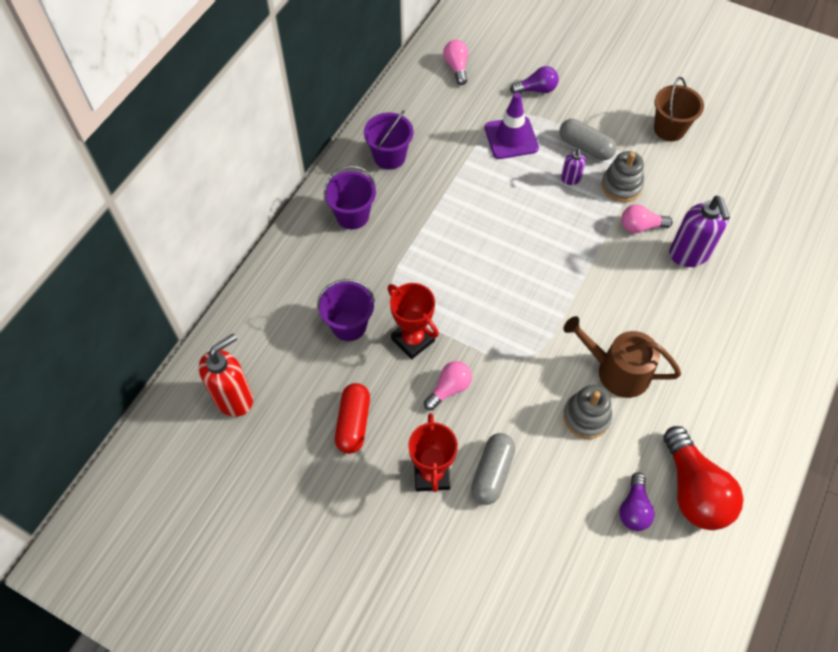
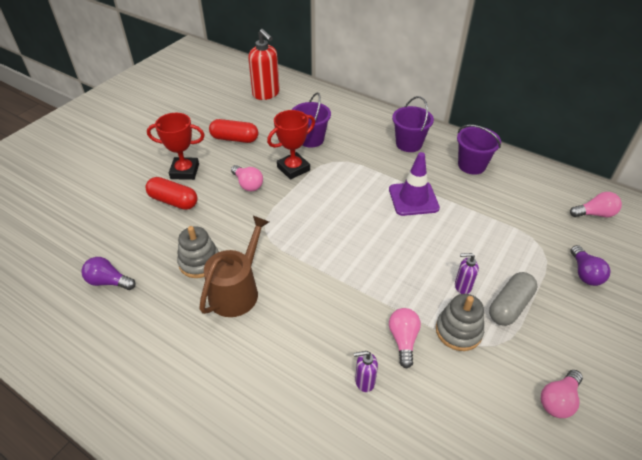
camera: 95 degrees right, 15 degrees down
(492, 473) = (173, 201): grey capsule -> red capsule
(511, 138) = (510, 245): purple traffic cone -> purple traffic cone (413, 199)
(669, 129) = (558, 400): brown bucket -> pink light bulb
(689, 255) = (364, 381): purple soap dispenser -> purple soap dispenser, size x0.51
(693, 490) = (104, 329): red light bulb -> none

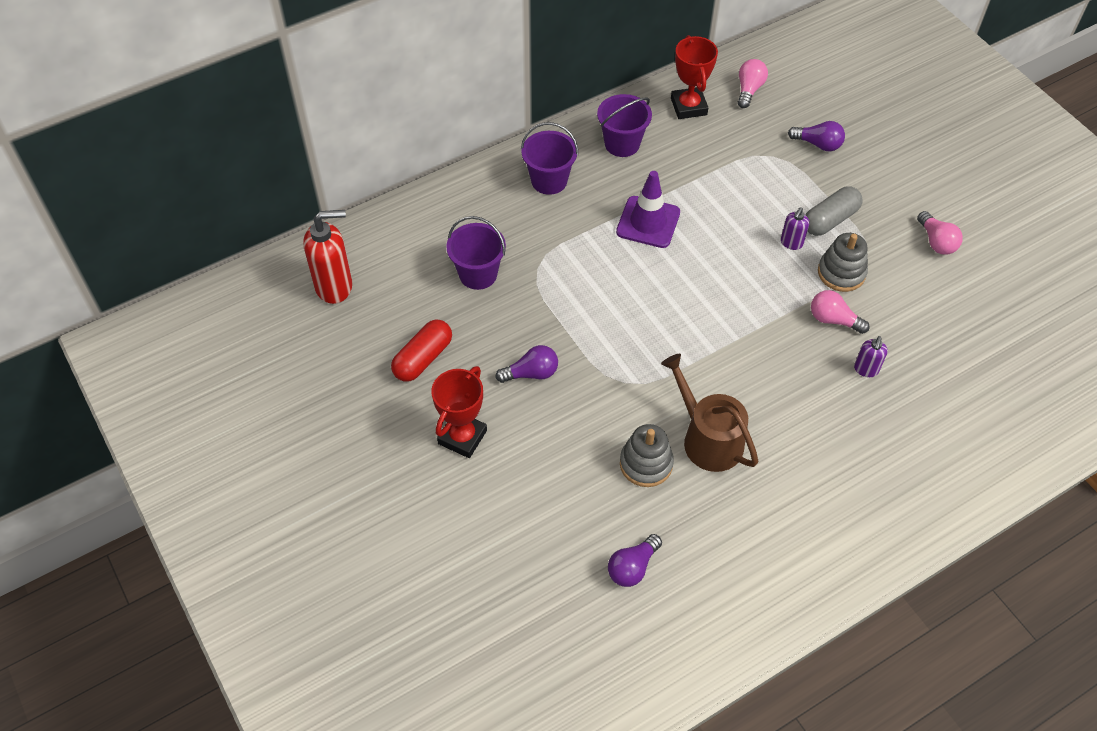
camera: 65 degrees left, 10 degrees up
(173, 201) = (518, 465): red capsule -> none
(248, 184) = (531, 373): pink light bulb -> purple light bulb
(293, 168) = (527, 315): red trophy -> red trophy (688, 107)
(510, 306) = (830, 220): grey capsule -> grey capsule turned 75 degrees clockwise

